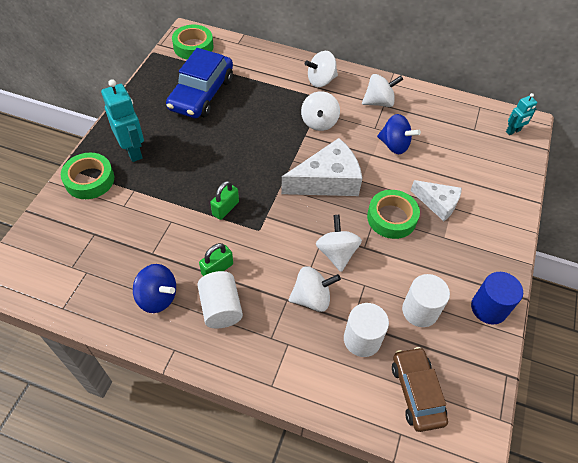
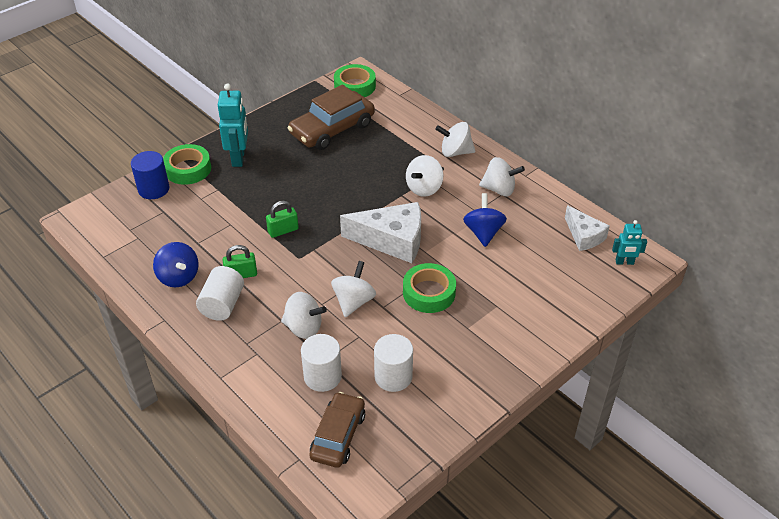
camera: 30 degrees right, 10 degrees down
(201, 94) = (332, 129): blue car -> brown car
(394, 145) = (483, 232): blue spinning top -> blue spinning top turned 150 degrees counterclockwise
(438, 203) = (485, 297): white cheese -> white cheese (584, 236)
(489, 308) = (461, 401): blue cylinder -> blue cylinder (153, 189)

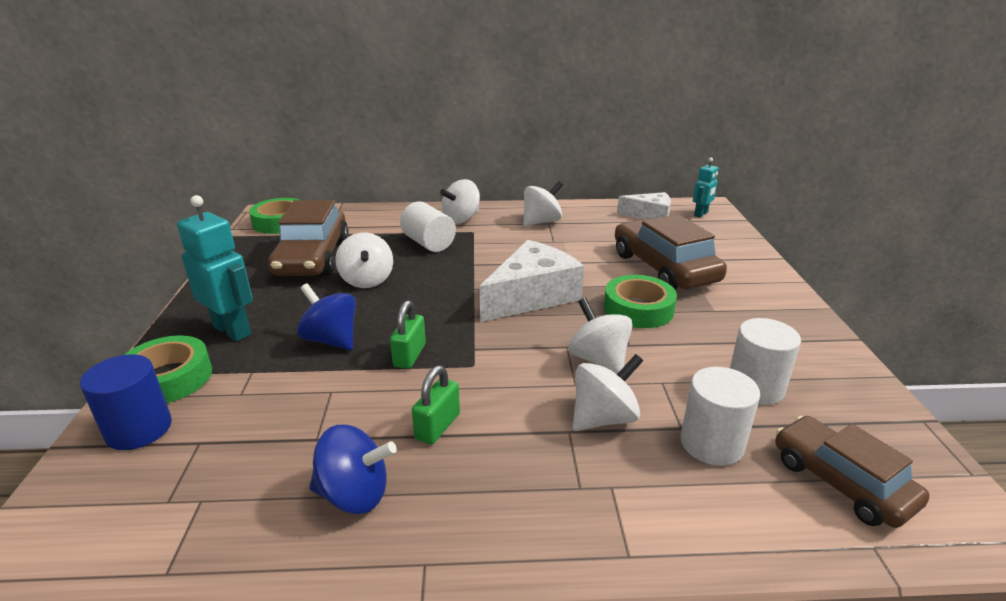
camera: 50 degrees left, 15 degrees down
(222, 304) = (473, 474): white cylinder -> white cylinder (428, 243)
(424, 188) = (483, 250): white spinning top -> white spinning top (367, 280)
(483, 232) = (587, 249): blue spinning top -> blue spinning top (331, 340)
(501, 281) = (664, 268): none -> brown car

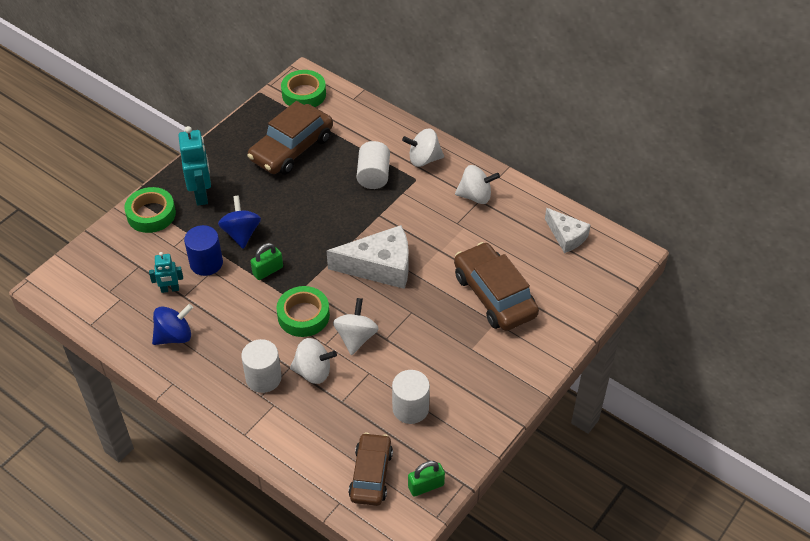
camera: 40 degrees right, 20 degrees up
(139, 429) = (121, 242): blue cylinder -> blue cylinder (206, 263)
(354, 494) = (174, 336): blue spinning top -> blue spinning top turned 75 degrees counterclockwise
(367, 280) = (302, 192): white spinning top -> none
(437, 426) = (237, 324): green padlock -> green padlock (426, 486)
(638, 309) = (427, 317): green tape -> green tape (303, 315)
(664, 268) = (494, 295): brown car -> brown car turned 45 degrees counterclockwise
(701, 214) = (609, 259): turquoise robot -> turquoise robot (170, 289)
(712, 443) = (343, 418): white cylinder -> white cylinder (263, 378)

